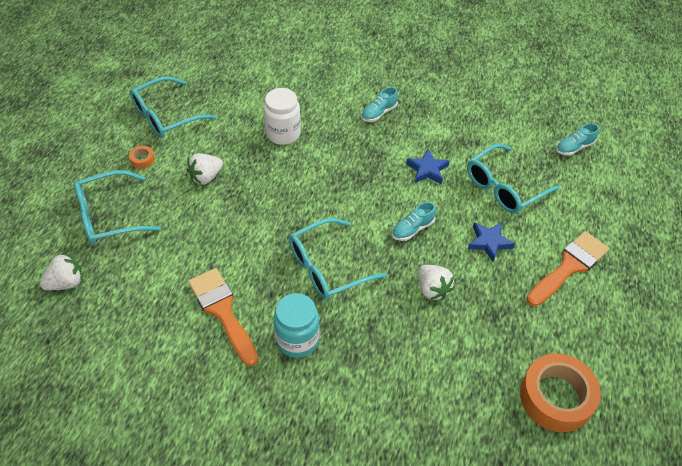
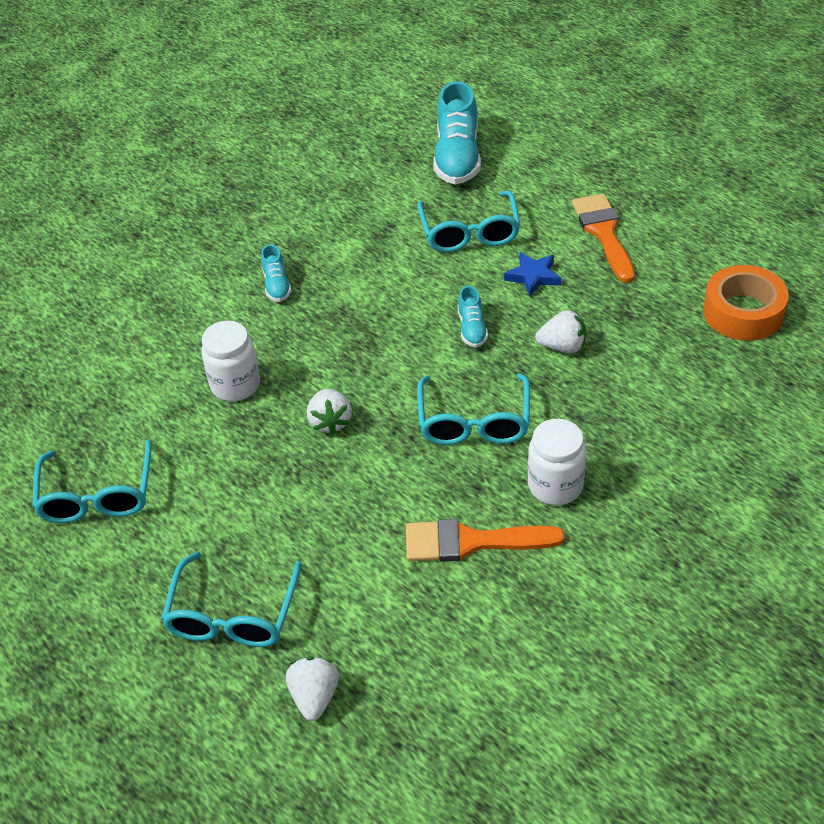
camera: 55 degrees left, 5 degrees down
(142, 159) = (159, 547): orange tape -> none
(206, 177) = (246, 488): white strawberry -> white strawberry (330, 422)
(297, 340) = (555, 486): turquoise jar -> white jar
(427, 170) = (398, 281): blue star -> none
(574, 147) = (457, 157): turquoise shoe -> turquoise shoe, size x1.99

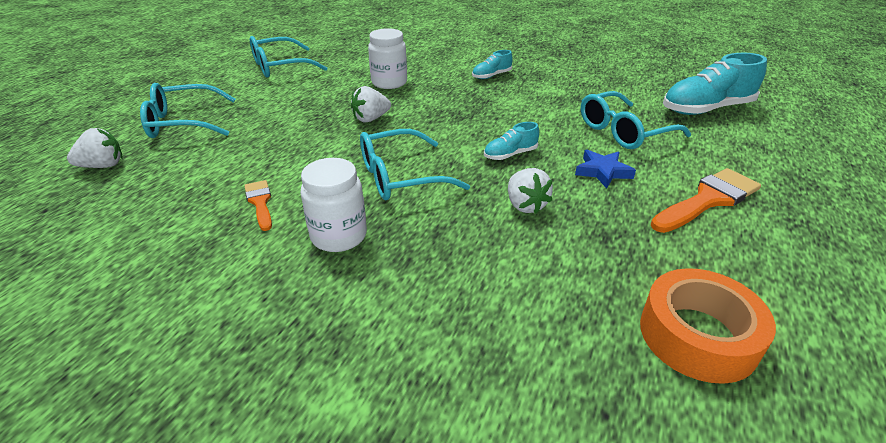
camera: 65 degrees right, 10 degrees down
(471, 542) = (260, 202): orange brush -> orange brush, size x0.57

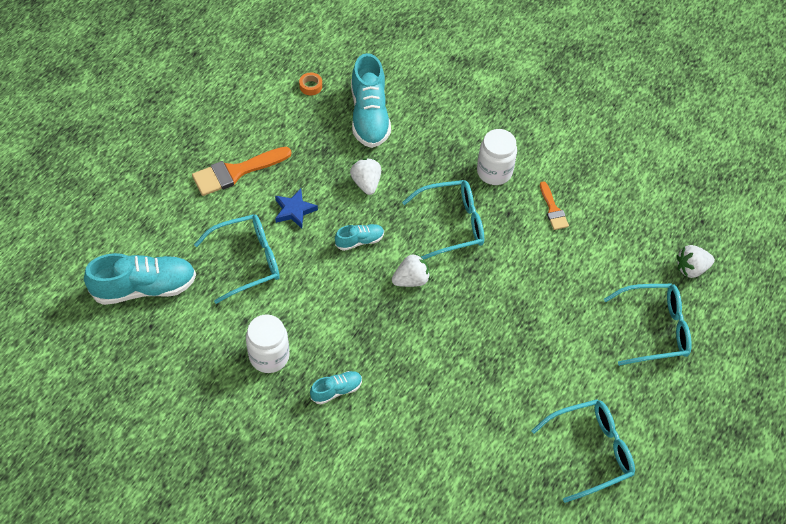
camera: 175 degrees left, 20 degrees up
(371, 119) = (476, 313): white strawberry -> white strawberry (411, 280)
(389, 83) = (456, 388): white jar -> white jar (269, 356)
(560, 294) = (369, 116): none -> turquoise shoe
(698, 335) = (310, 86): orange tape -> orange tape, size x0.41

